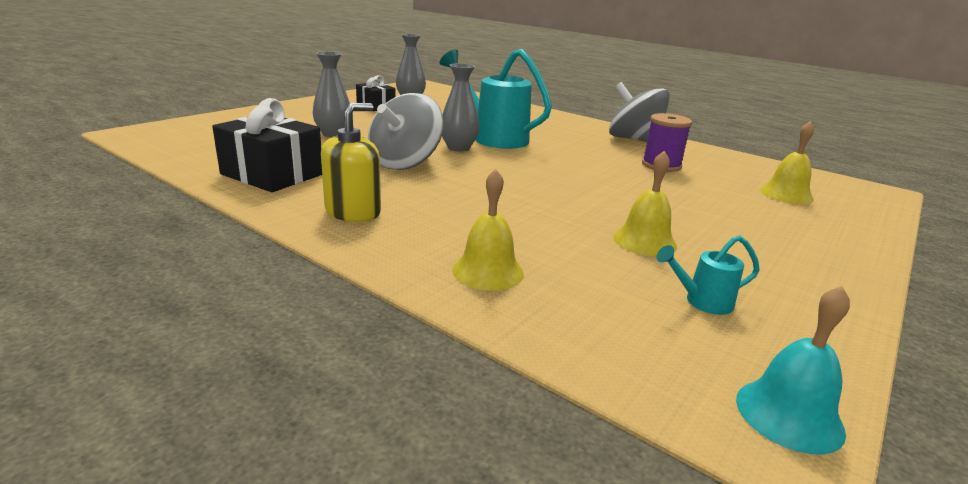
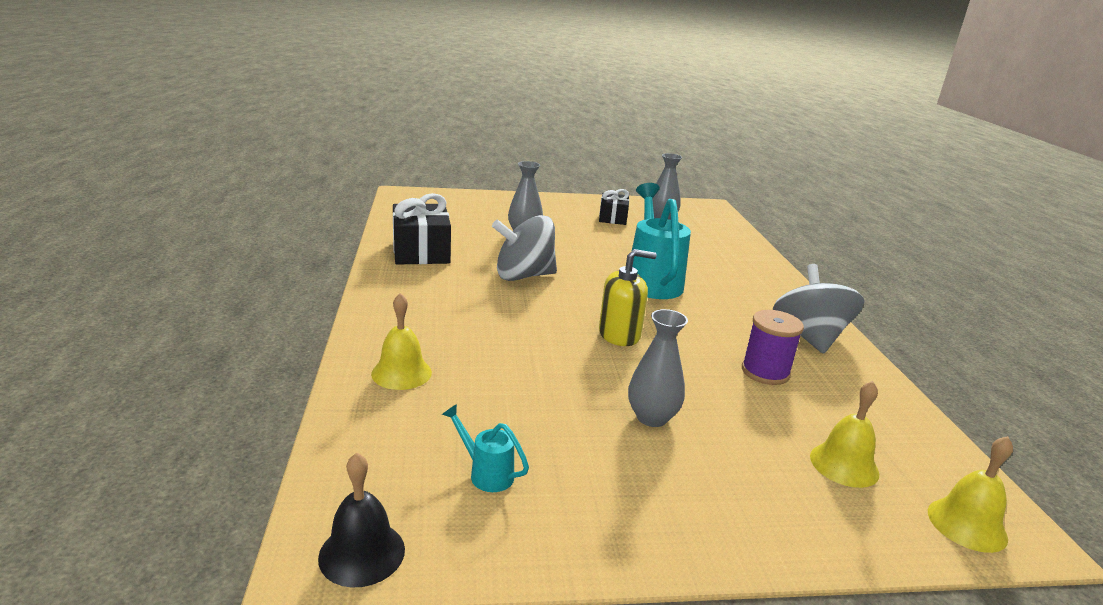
camera: 45 degrees right, 0 degrees up
(353, 212) = (412, 297): yellow soap dispenser -> yellow soap dispenser (619, 334)
(458, 148) = (596, 279): grey vase -> grey vase (651, 417)
(644, 241) = (559, 416): yellow bell -> yellow bell (967, 524)
(789, 415) = (362, 553): turquoise bell -> black bell

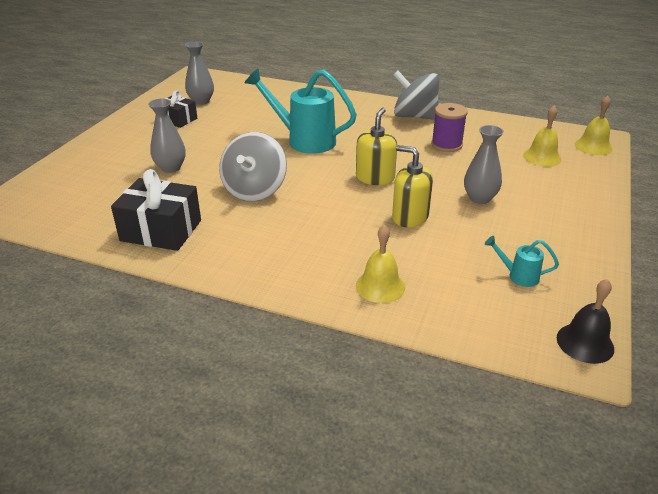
camera: 60 degrees left, 10 degrees up
(485, 473) = (518, 276): turquoise watering can -> turquoise watering can turned 45 degrees clockwise
(555, 370) = (410, 217): none -> yellow soap dispenser

